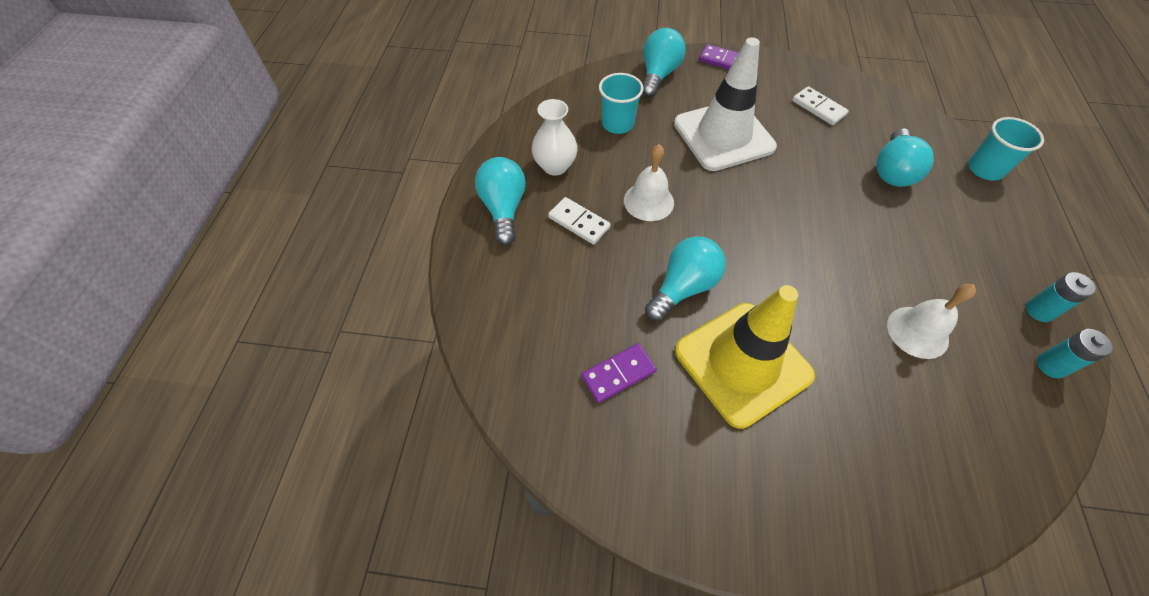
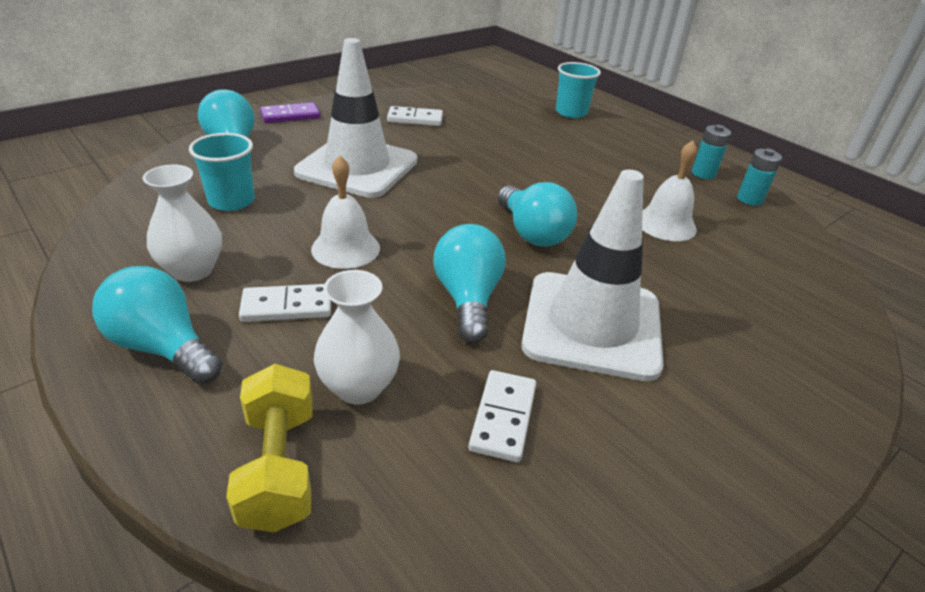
camera: 50 degrees left, 20 degrees down
(495, 312) = (279, 467): none -> yellow dumbbell
(566, 298) = (359, 387): none -> white vase
(618, 374) = (503, 418): purple domino -> white domino
(742, 363) = (592, 325): yellow traffic cone -> white traffic cone
(892, 171) = (518, 136): turquoise light bulb -> turquoise light bulb (532, 233)

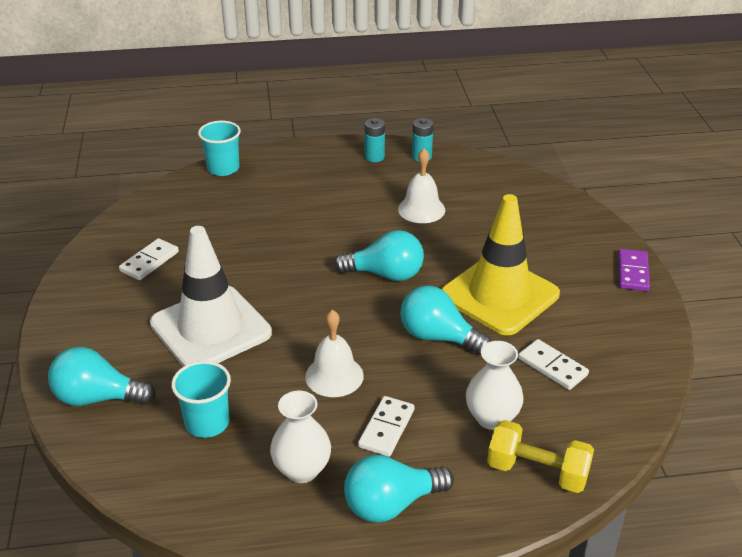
camera: 55 degrees left, 0 degrees up
(290, 116) = (63, 340): purple domino -> purple domino (633, 272)
(592, 325) = (499, 295): white traffic cone -> yellow traffic cone

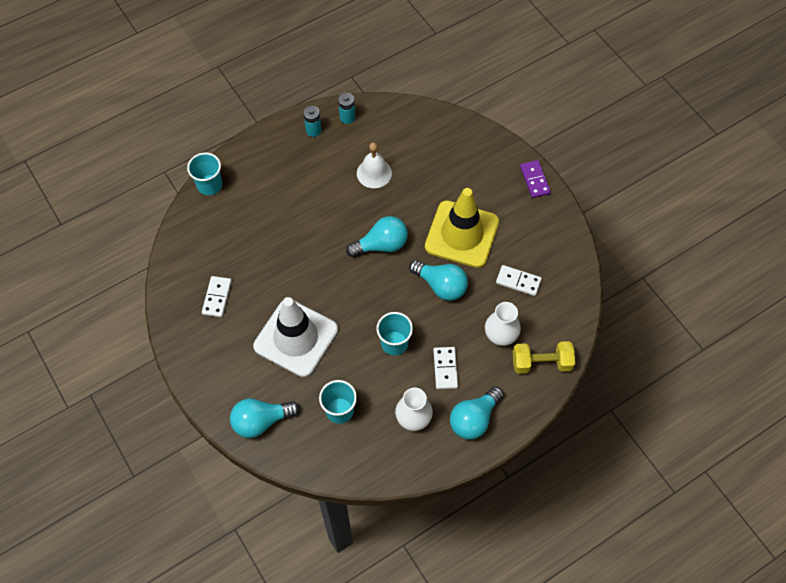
camera: 25 degrees left, 25 degrees up
(334, 376) = (394, 343): white bell -> turquoise cup
(438, 337) = (441, 286): turquoise light bulb -> turquoise light bulb turned 150 degrees counterclockwise

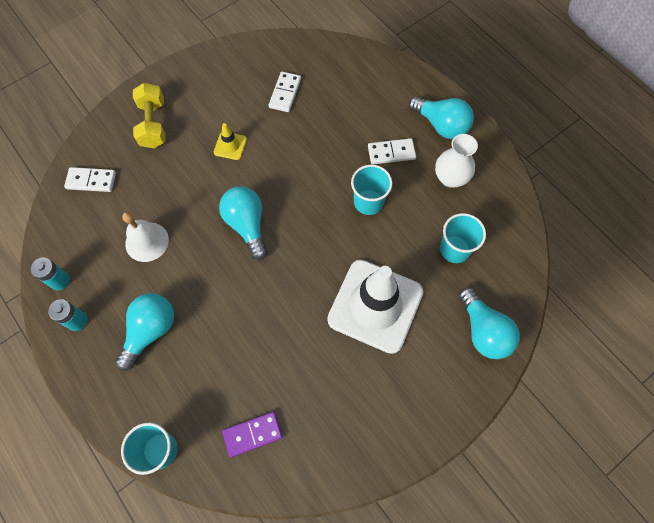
camera: 95 degrees left, 5 degrees up
(217, 297) = (331, 410): white domino -> white domino (91, 181)
(441, 286) = (295, 162): turquoise light bulb -> turquoise light bulb (150, 331)
(462, 234) = (230, 146): yellow traffic cone -> yellow traffic cone, size x0.40
(500, 335) = (347, 106): white vase -> none
(535, 180) = (161, 82): purple domino -> purple domino (252, 434)
(541, 363) = (373, 72): yellow dumbbell -> yellow dumbbell (153, 124)

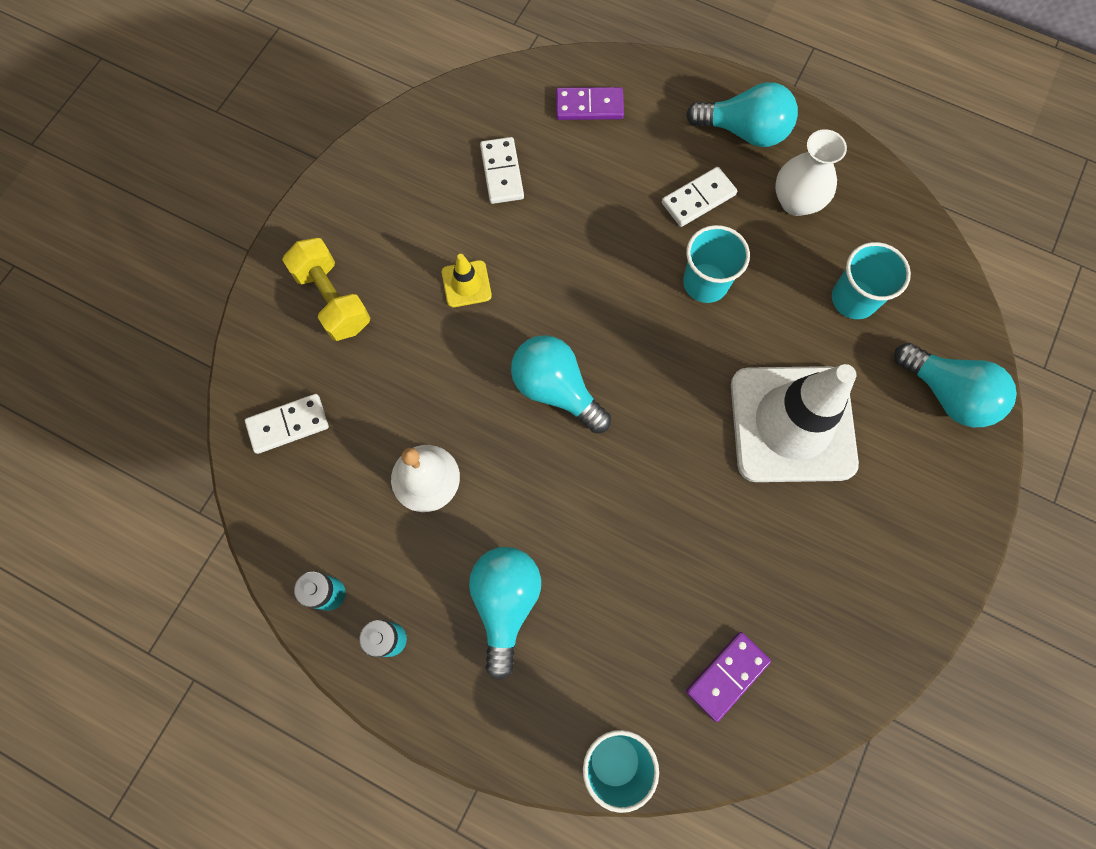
camera: 25 degrees left, 5 degrees up
(356, 76) = (589, 106): none -> purple domino

